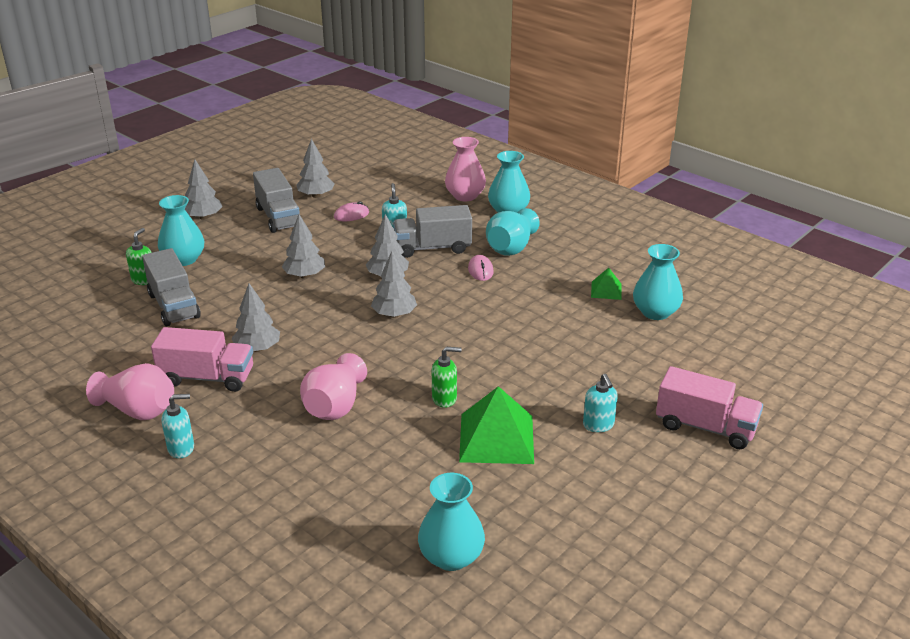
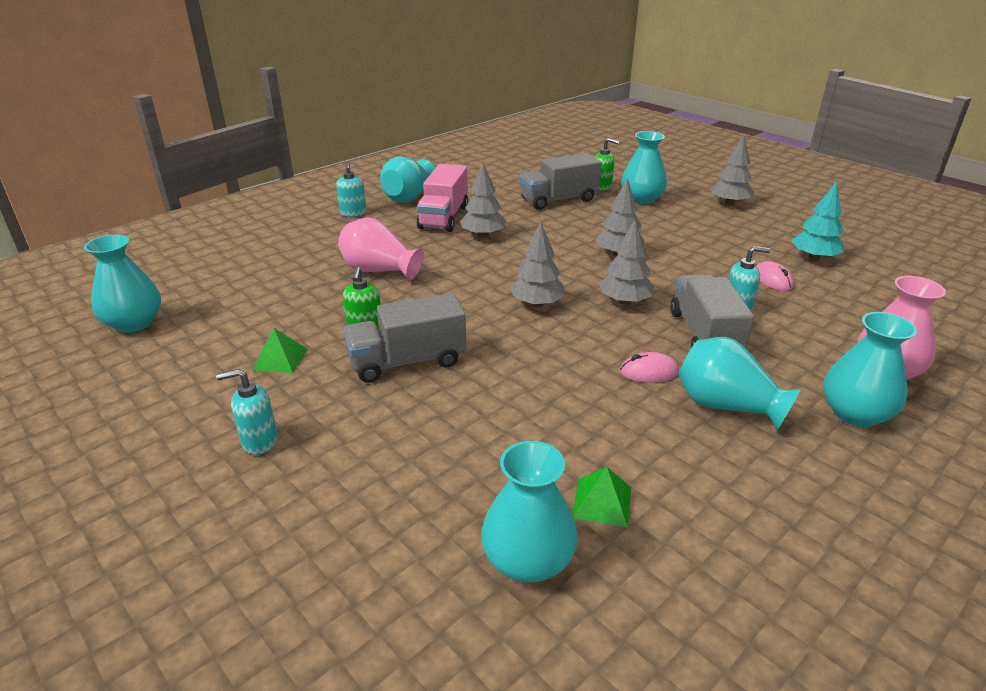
camera: 95 degrees right, 0 degrees up
(138, 410) = (408, 197): pink vase -> turquoise vase
(278, 217) = (746, 238): grey truck -> grey truck (407, 361)
(316, 195) = (814, 257): grey tree -> turquoise tree
(496, 438) = (280, 359): green pyramid -> green pyramid, size x0.50
(705, 427) = (191, 559): pink truck -> none

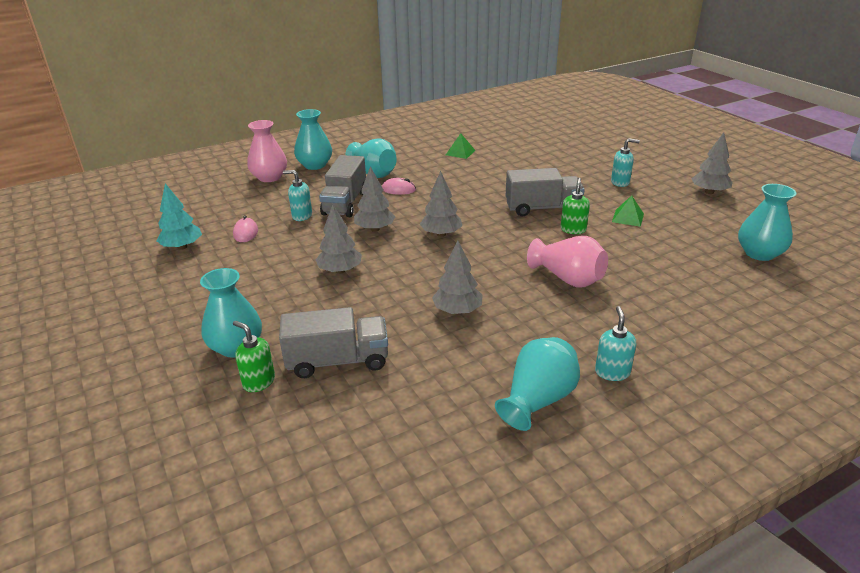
camera: 165 degrees left, 0 degrees up
(444, 217) = (495, 347): pink truck -> none
(528, 560) = (497, 143): turquoise vase -> none
(729, 203) = (147, 324): grey tree -> grey tree (709, 192)

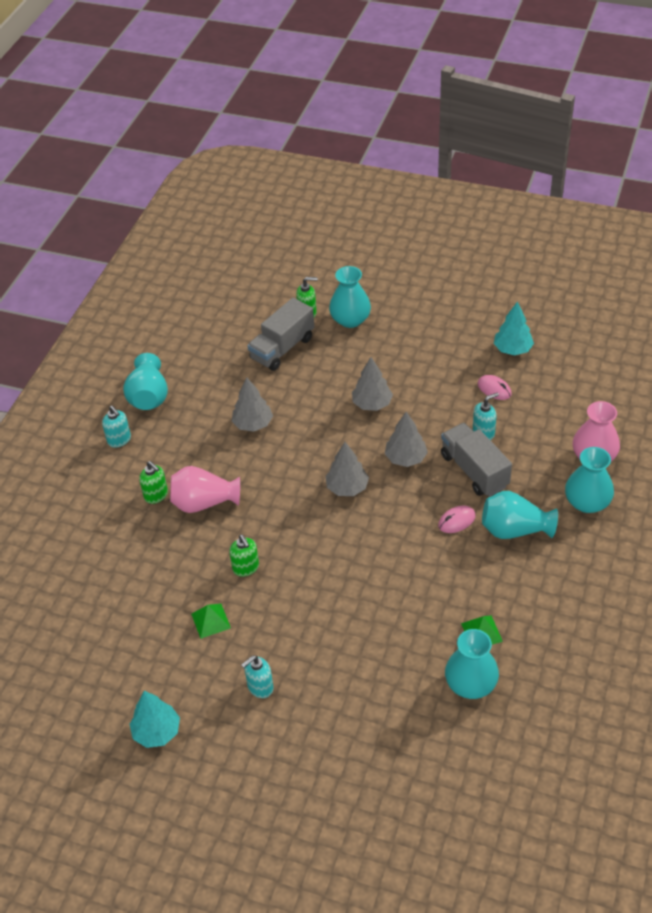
camera: 140 degrees right, 15 degrees up
(542, 208) = (298, 583): grey truck -> none
(609, 304) = (156, 495): none -> green soap dispenser
(709, 192) = (157, 732): grey tree -> turquoise tree
(759, 253) = (68, 639): turquoise vase -> turquoise vase (470, 684)

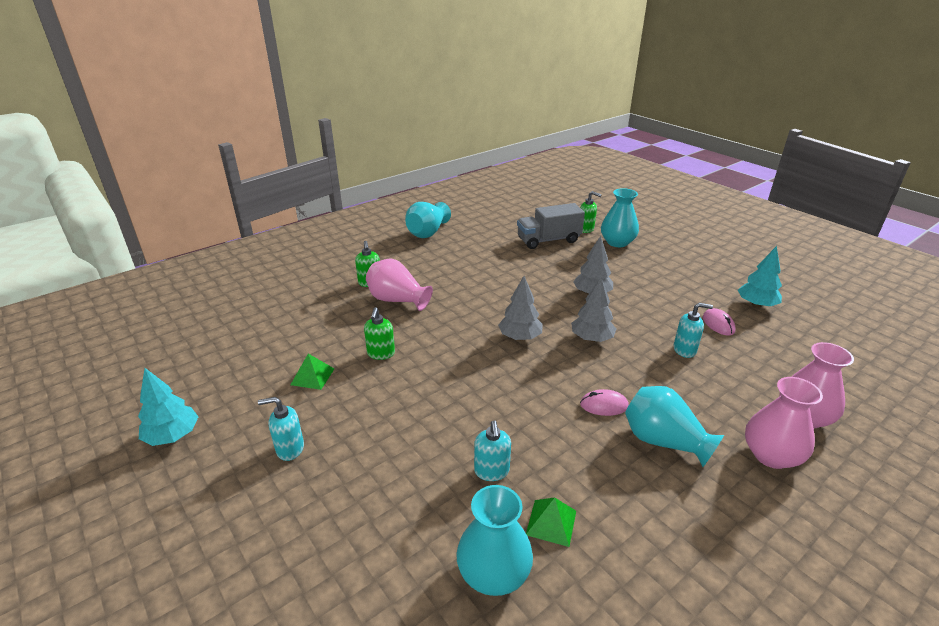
camera: 30 degrees right, 15 degrees down
(119, 440) = (382, 246): turquoise soap dispenser -> turquoise soap dispenser (491, 471)
(253, 424) = (483, 271): grey tree -> none
(474, 470) = (653, 374): grey truck -> none
(587, 502) = (771, 455): turquoise vase -> pink vase

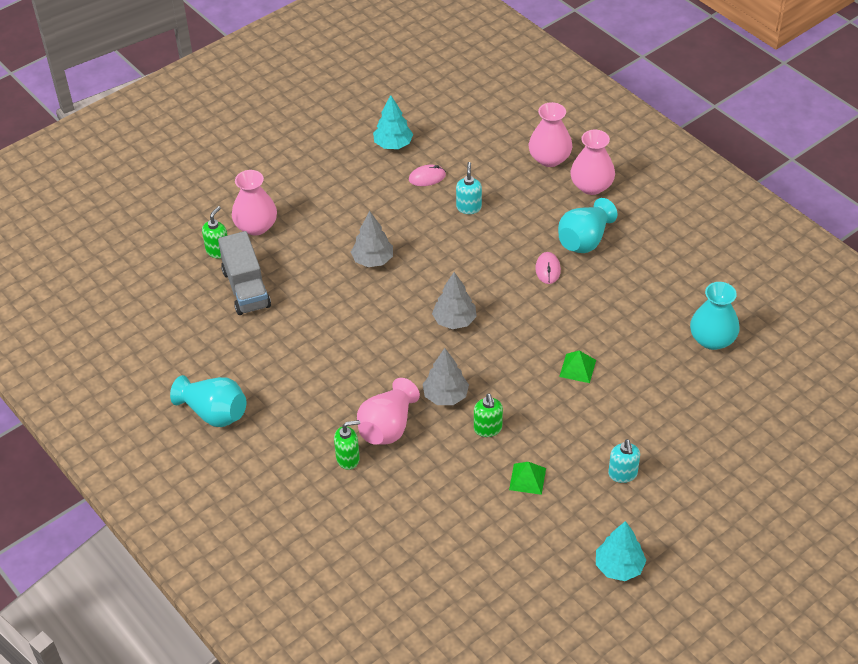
camera: 90 degrees left, 15 degrees up
(381, 354) = (488, 429): green soap dispenser -> green soap dispenser turned 75 degrees clockwise
(491, 471) = (628, 341): turquoise soap dispenser -> none
(551, 522) = (668, 309): green pyramid -> green pyramid (577, 368)
(591, 338) = (454, 268): grey tree -> grey tree (445, 396)
(617, 242) = (256, 226): turquoise vase -> pink vase

